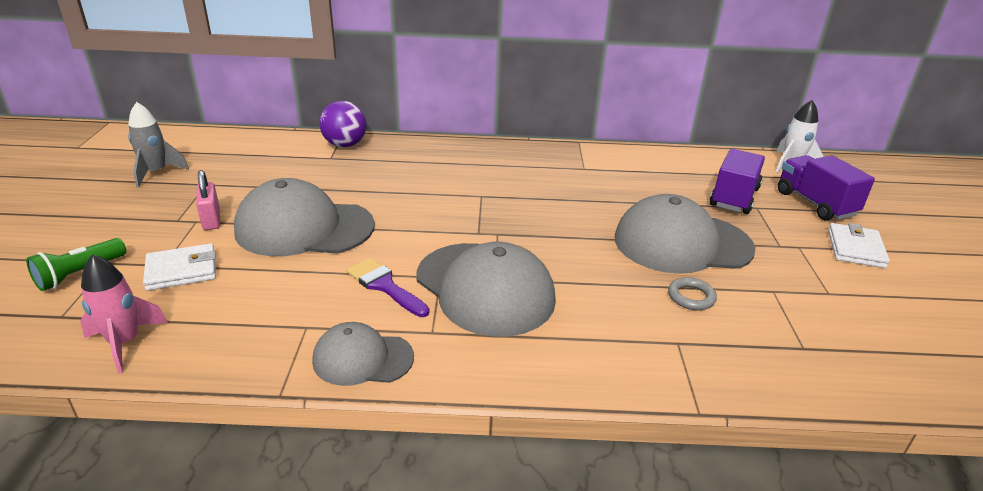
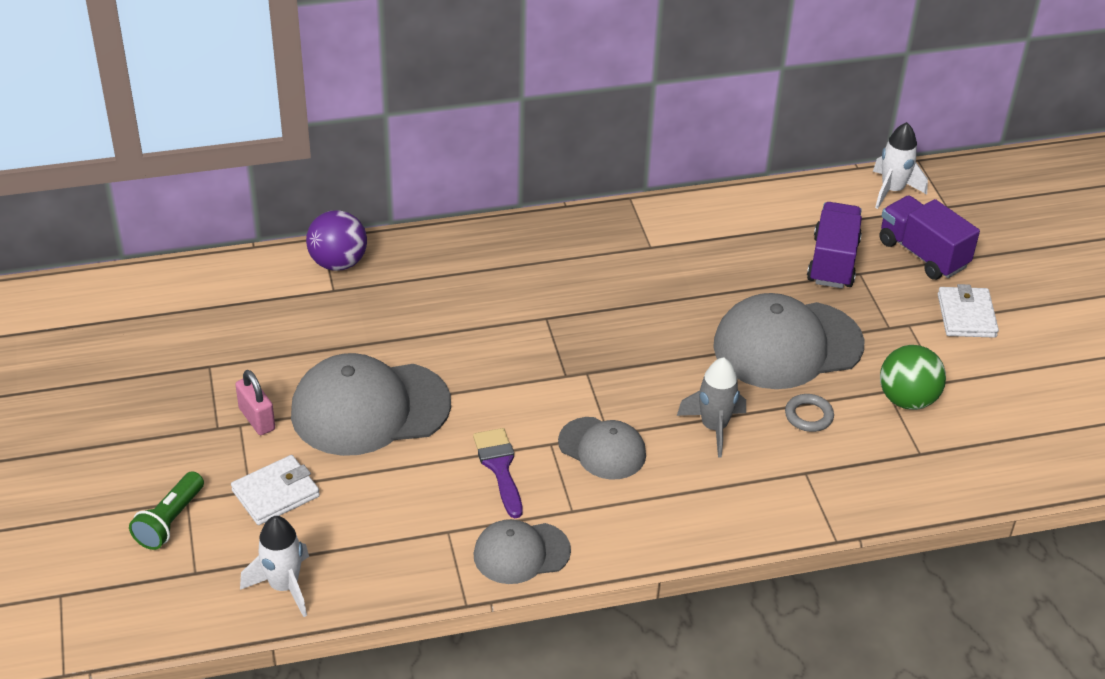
camera: 15 degrees left, 10 degrees up
(124, 343) = (284, 586): pink rocket -> white rocket
(156, 173) = (134, 360): grey rocket -> grey rocket (714, 427)
(384, 286) = (499, 467): purple brush -> purple brush turned 45 degrees clockwise
(485, 288) = (602, 448): grey cap -> grey cap, size x0.57
(793, 301) = (907, 399): none -> green ball

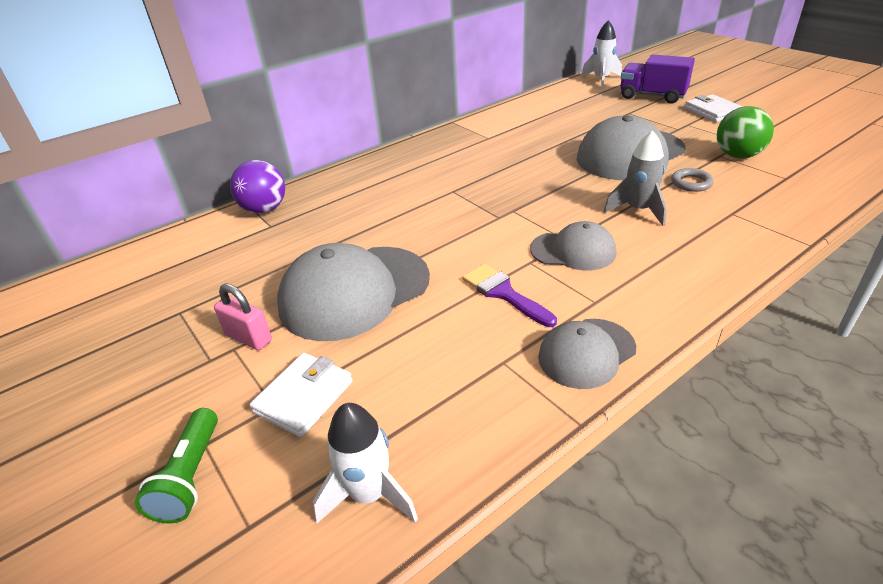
camera: 20 degrees left, 5 degrees down
(832, 262) = (607, 113): purple truck -> none

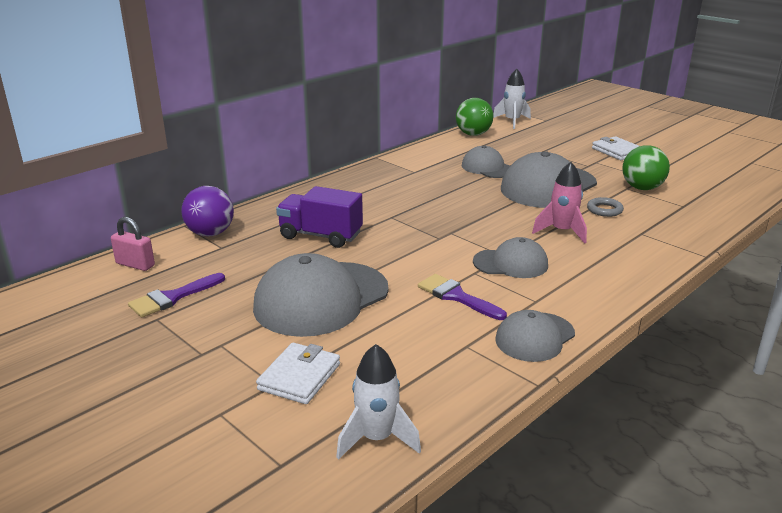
camera: 10 degrees left, 10 degrees down
(191, 476) = (217, 435): green flashlight -> none
(203, 286) = (172, 297): none -> purple brush
(248, 338) = (233, 336): pink padlock -> pink padlock (135, 265)
(558, 94) = (473, 134): none -> green ball
(566, 132) = (488, 168): none -> grey cap
(638, 210) = (562, 231): grey rocket -> pink rocket
(652, 96) = (561, 137): purple truck -> purple truck (320, 235)

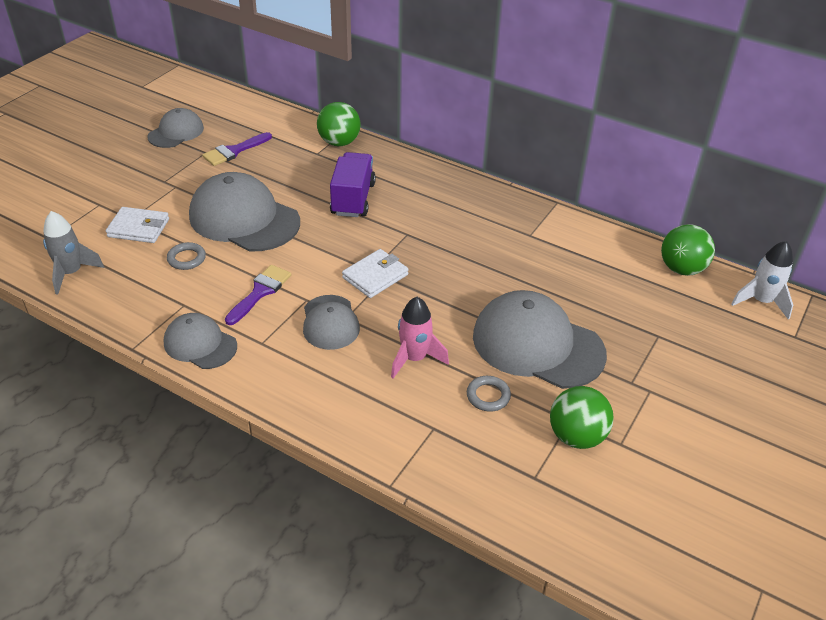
camera: 75 degrees right, 15 degrees up
(135, 265) = (278, 123): pink padlock -> none
(172, 297) = (234, 151): purple brush -> purple brush turned 75 degrees counterclockwise
(210, 233) = (339, 142): purple ball -> green ball
(377, 438) = (71, 273): white rocket -> grey rocket
(381, 341) = (186, 259): none -> grey ring
(488, 168) = (571, 290): grey cap -> grey cap (176, 132)
(617, 151) = (707, 415): white wallet -> white wallet (375, 276)

